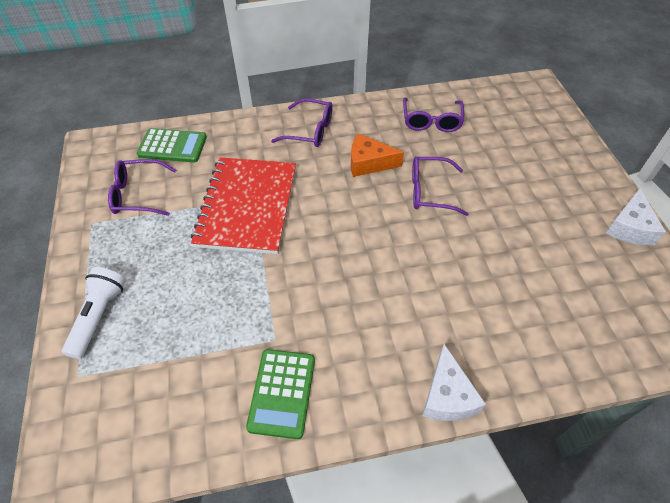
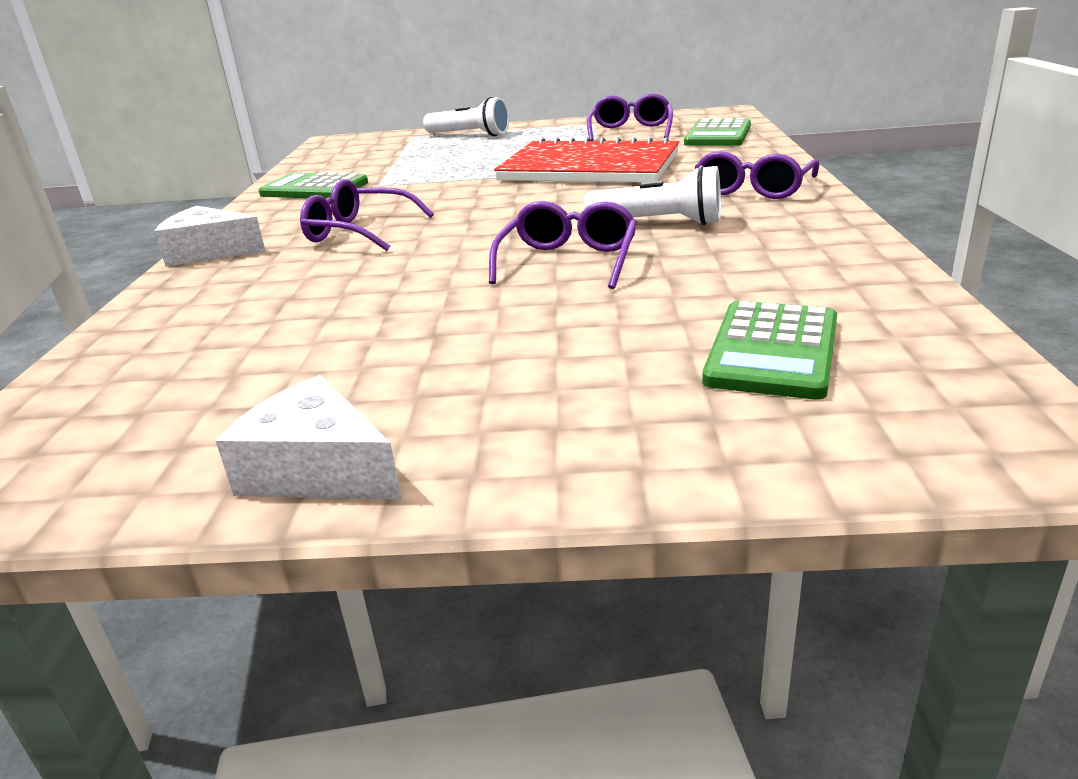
camera: 105 degrees right, 25 degrees down
(368, 163) = (659, 223): orange cheese -> white flashlight
(431, 121) = (791, 274): purple glasses -> purple glasses (359, 232)
(502, 127) = (772, 351): none -> green calculator

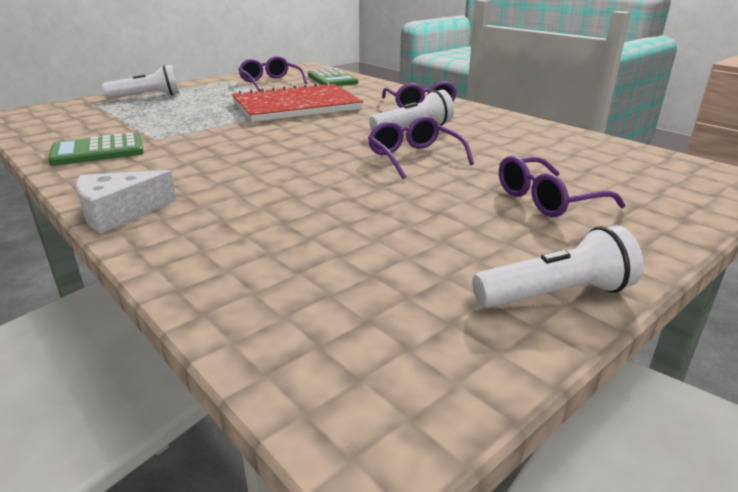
camera: 45 degrees left, 0 degrees up
(318, 470) = (556, 294): white cheese -> white flashlight
(359, 232) = (226, 171): purple glasses -> purple glasses (547, 200)
(772, 351) = (597, 173): green calculator -> none

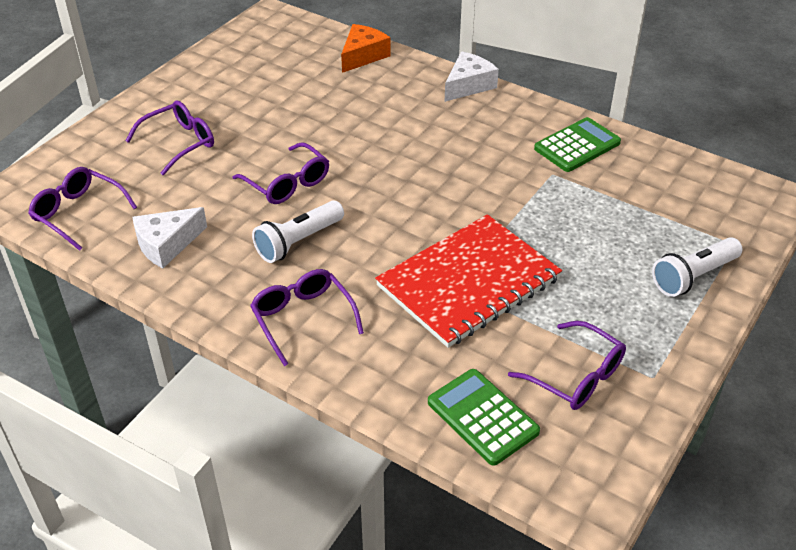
camera: 165 degrees right, 15 degrees up
(226, 279) = (363, 56): none -> orange cheese
(531, 137) = (167, 244): none -> white cheese
(556, 294) = (195, 72): white flashlight -> none
(634, 160) = (78, 213): none -> purple glasses

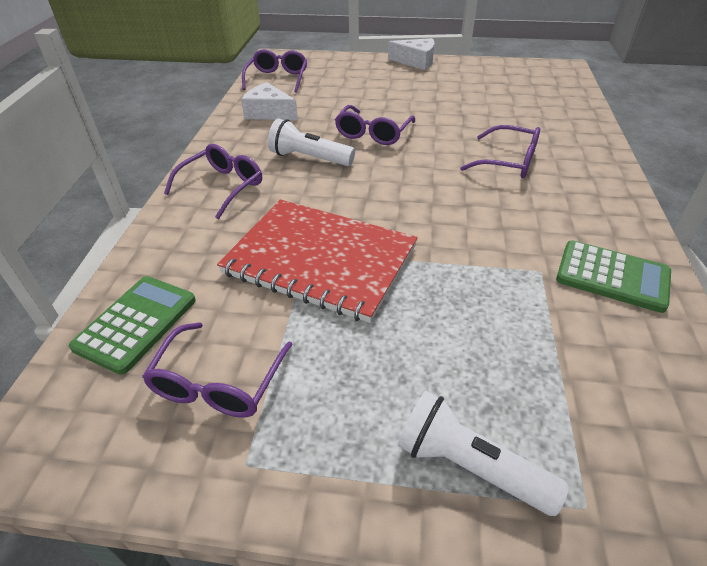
camera: 65 degrees right, 0 degrees up
(179, 143) = (376, 84): purple glasses -> purple glasses (508, 162)
(363, 56) = (573, 115): orange cheese -> none
(468, 85) = (612, 176): white cheese -> white cheese (416, 61)

